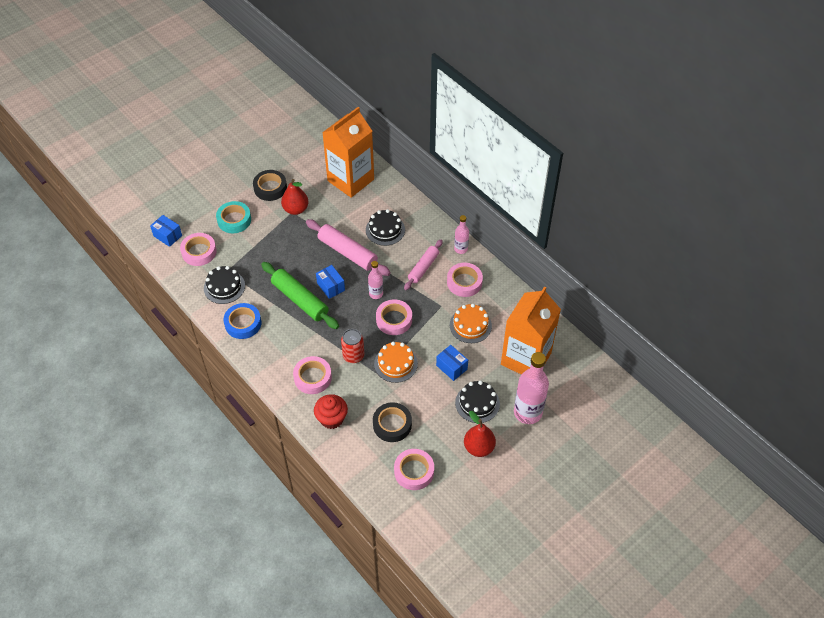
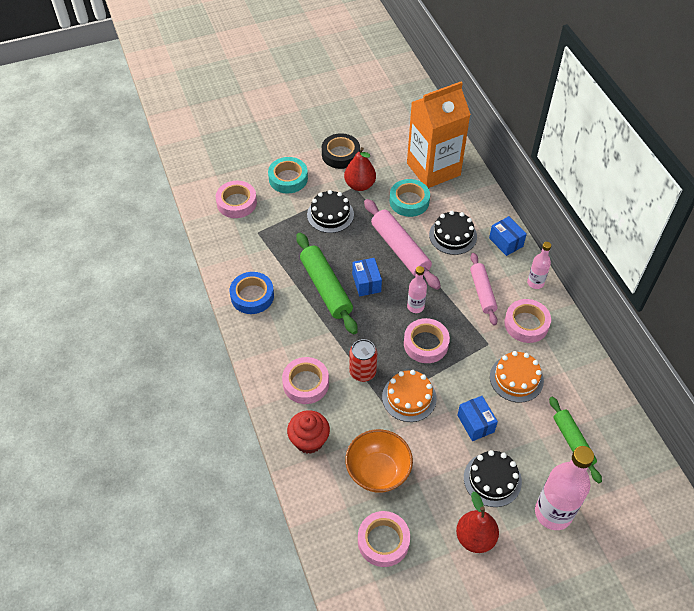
camera: 20 degrees right, 0 degrees up
(167, 236) = (211, 176): blue box -> blue box (506, 242)
(224, 287) = (248, 249): black cake -> black cake (330, 215)
(340, 212) = (409, 201): none -> turquoise tape
(392, 424) = (378, 472): black tape -> orange bowl
(423, 268) = (482, 292): pink rolling pin -> pink rolling pin turned 60 degrees counterclockwise
(526, 359) = (573, 442): orange carton -> green rolling pin

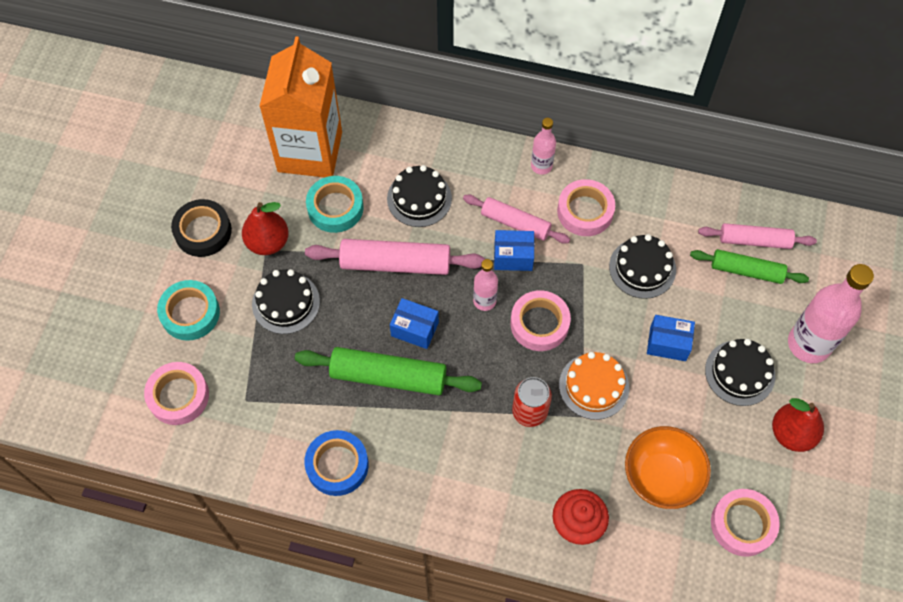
camera: 55 degrees left, 10 degrees up
(306, 383) = (502, 481): pink tape -> none
(506, 242) = (469, 155): blue box -> blue box (513, 257)
(516, 378) = (642, 268): orange cake -> black cake
(600, 434) = (754, 240): none -> pink rolling pin

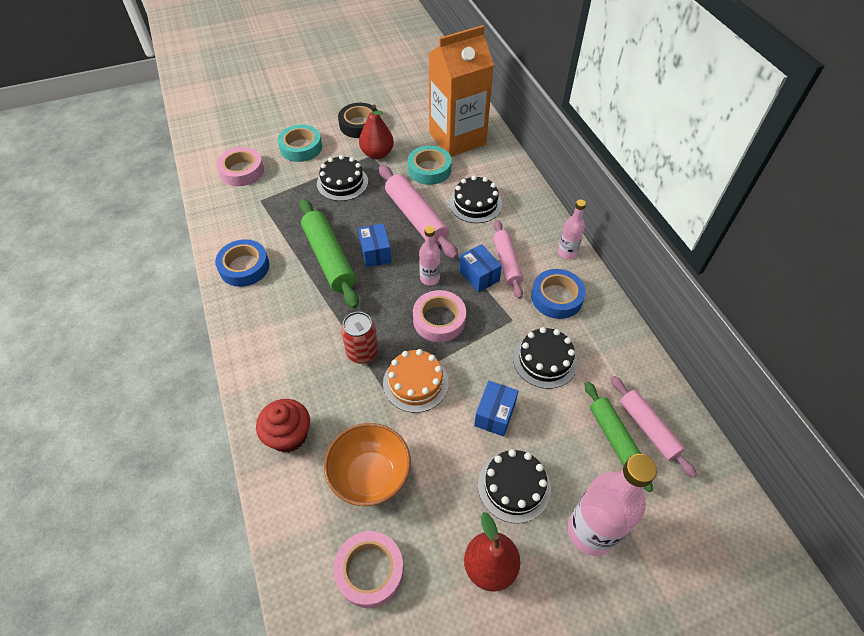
camera: 55 degrees right, 10 degrees down
(585, 211) = (556, 297): pink tape -> blue tape
(668, 343) = (494, 414): blue box -> blue box turned 45 degrees clockwise

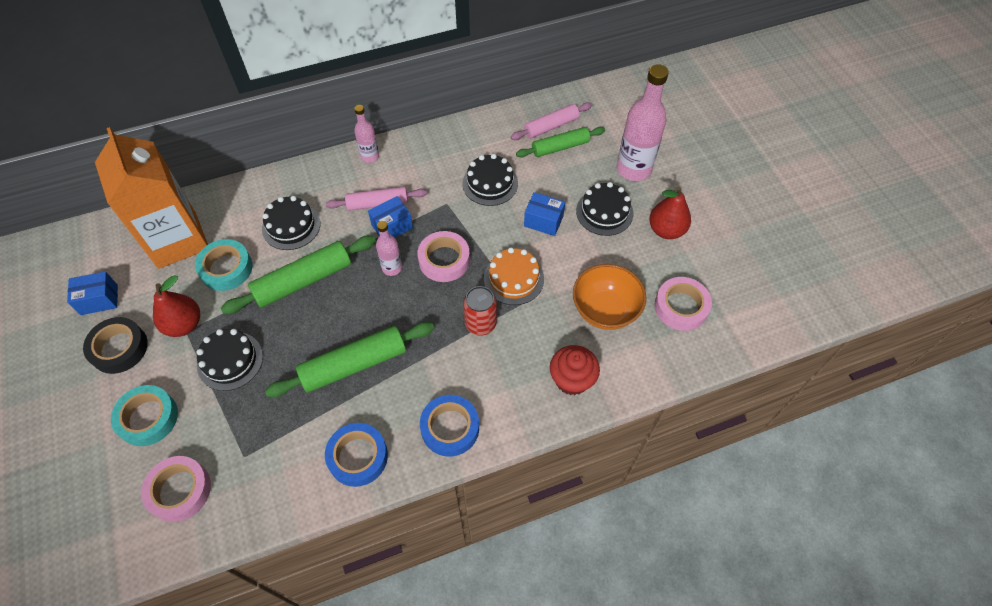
camera: 90 degrees left, 5 degrees up
(375, 253) = (351, 318): blue box -> blue box (99, 300)
(416, 217) = (303, 281): pink rolling pin -> green rolling pin
(556, 297) = (423, 169): blue tape -> blue tape (450, 428)

